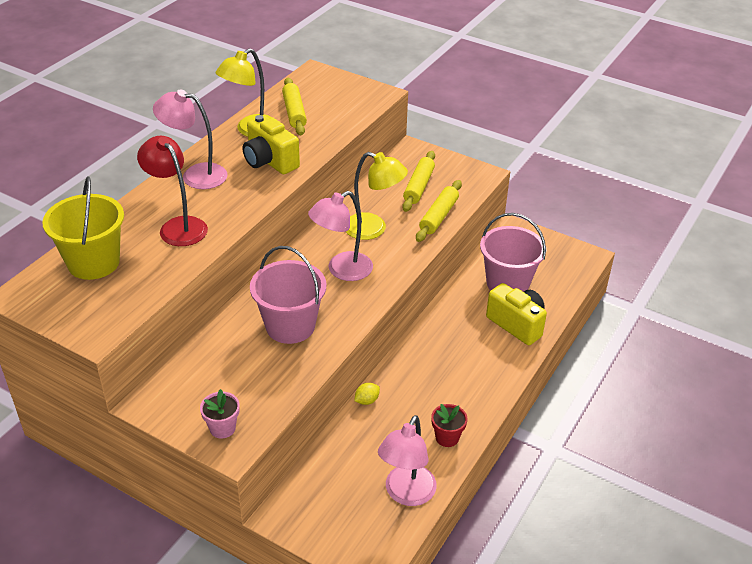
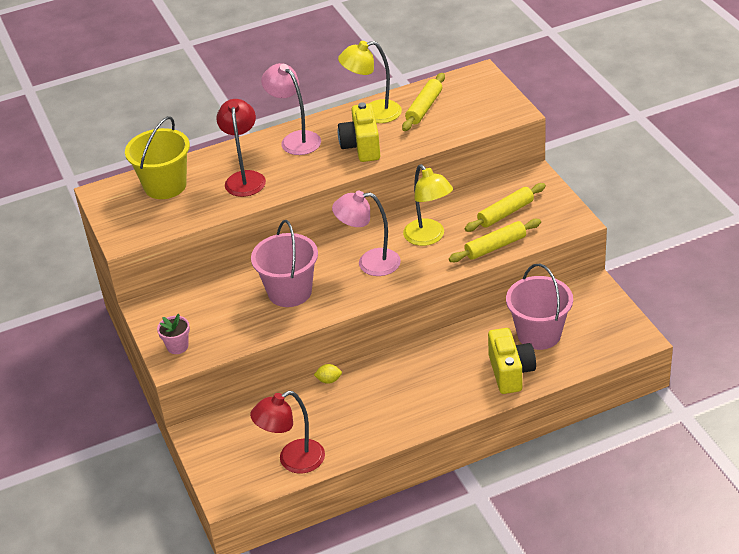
camera: 40 degrees right, 0 degrees up
(406, 494) = (293, 461): pink lamp -> red lamp
(447, 437) = (362, 435): red flower pot -> none

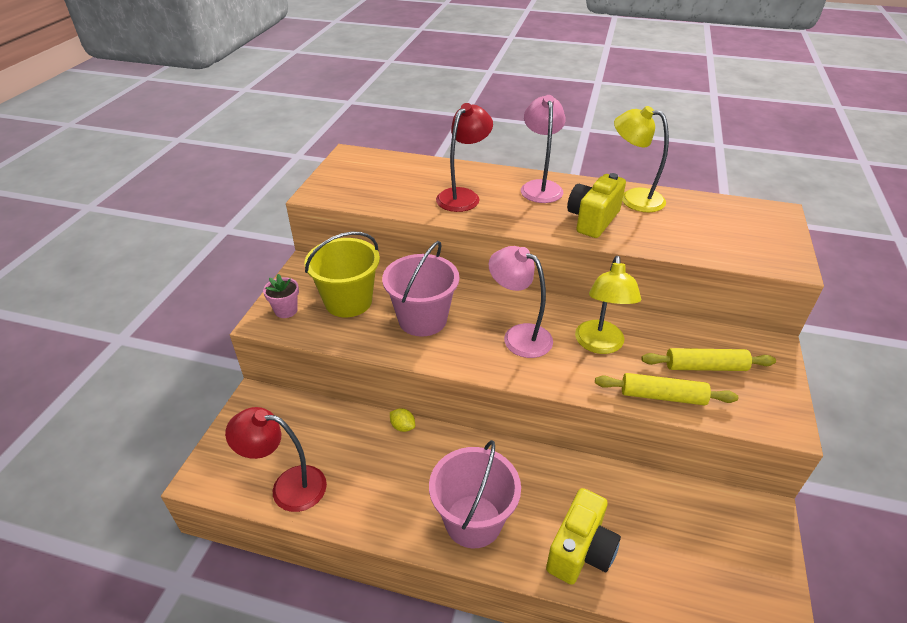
camera: 35 degrees right, 0 degrees up
(165, 186) = (398, 172): yellow bucket -> yellow bucket (348, 301)
(424, 108) = (689, 216): yellow rolling pin -> none
(539, 334) = (652, 526): pink bucket -> pink bucket (473, 521)

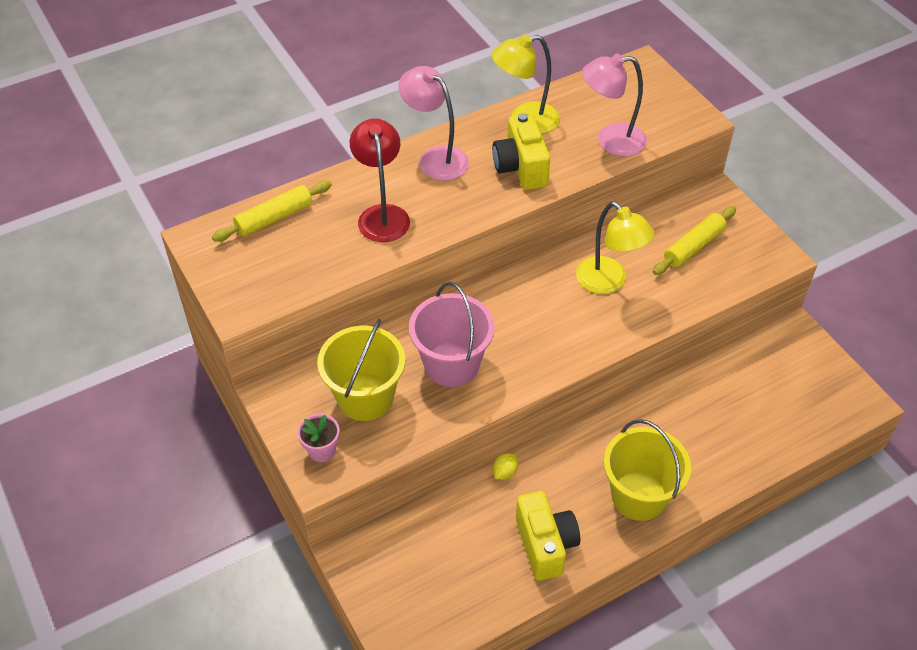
camera: 45 degrees left, 10 degrees up
(288, 487) = (481, 594): red lamp -> none
(403, 426) = (505, 472): yellow lemon -> yellow lemon turned 45 degrees counterclockwise
(473, 521) = (639, 496): pink bucket -> yellow bucket
(519, 336) = (543, 320): pink lamp -> pink lamp (610, 141)
(580, 551) = (723, 454): yellow camera -> yellow camera (545, 544)
(662, 396) = (692, 294): yellow rolling pin -> yellow rolling pin (274, 218)

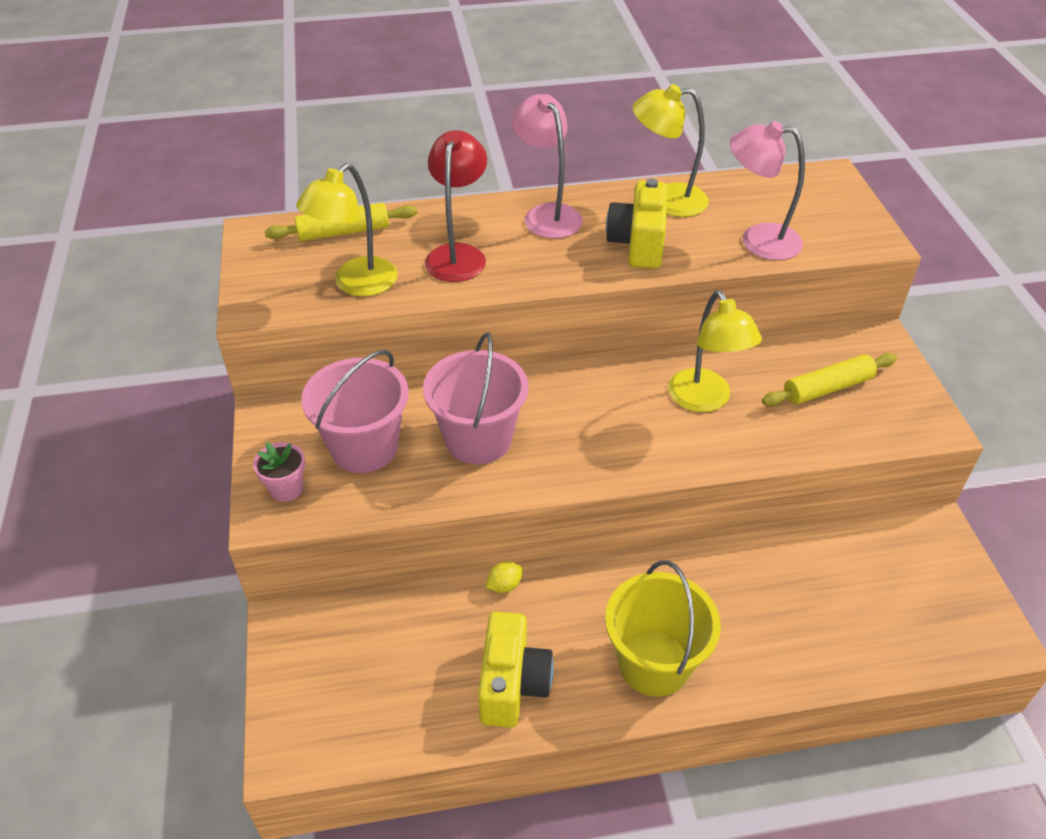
camera: 20 degrees right, 5 degrees down
(313, 264) = (356, 284): none -> yellow lamp
(365, 397) = (364, 447): yellow bucket -> pink bucket

